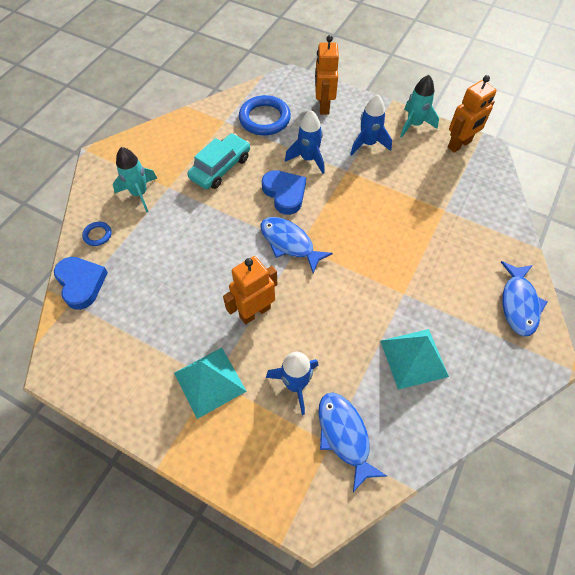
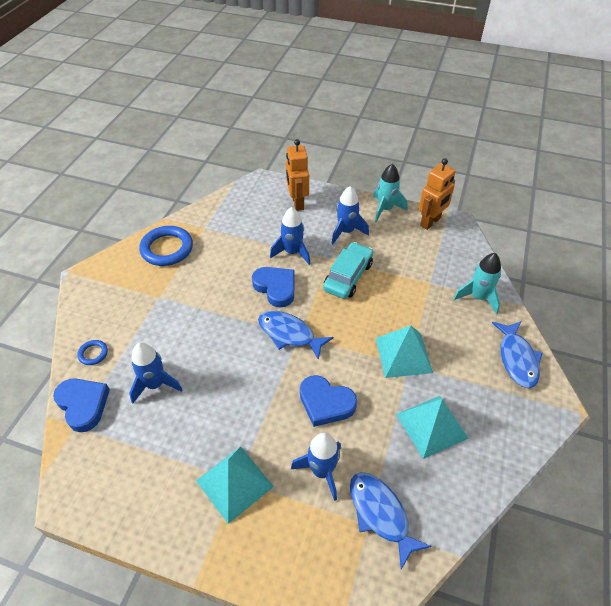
camera: 10 degrees left, 10 degrees down
(139, 194) = (130, 307): turquoise rocket -> turquoise rocket (478, 297)
(151, 274) = (155, 384): none -> blue rocket
(220, 168) = (208, 272): turquoise car -> turquoise car (348, 276)
(254, 312) = (267, 406): orange robot -> none
(264, 119) = (243, 221): blue ring -> blue ring (167, 249)
(312, 318) = (326, 403): none -> blue heart
(400, 282) = (403, 355): none -> turquoise pyramid

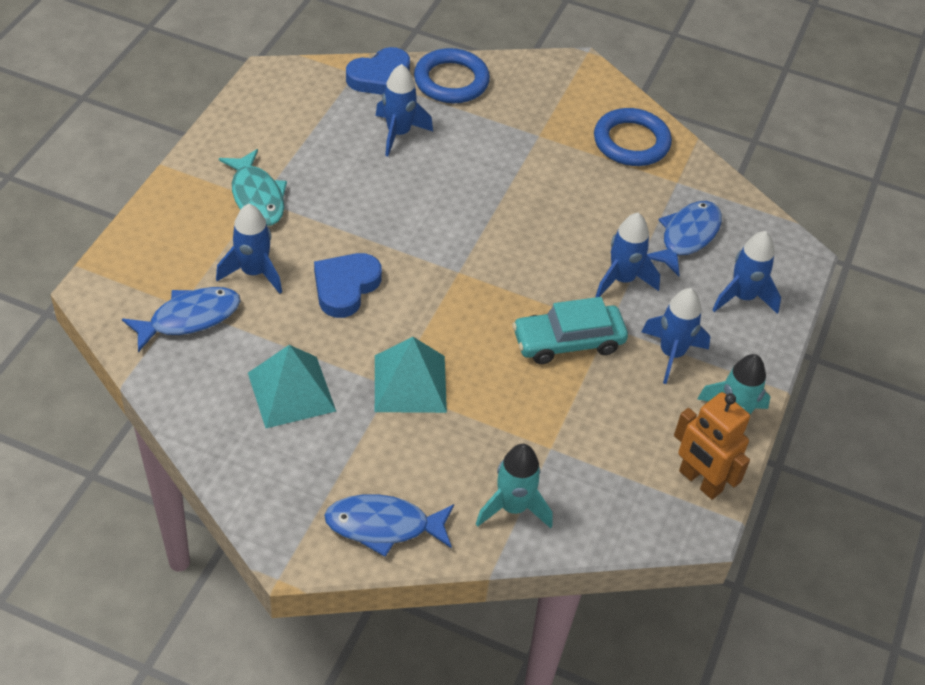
camera: 90 degrees right, 0 degrees up
(93, 354) = (451, 81): blue ring -> blue ring, size x2.09
(234, 483) = (257, 197): turquoise pyramid -> turquoise fish
(276, 288) = (549, 254): blue heart -> none
(289, 334) = (461, 262): blue fish -> blue fish (687, 237)
(297, 203) = (743, 297): orange robot -> blue rocket
(348, 276) = (568, 341): turquoise car -> turquoise car turned 135 degrees clockwise

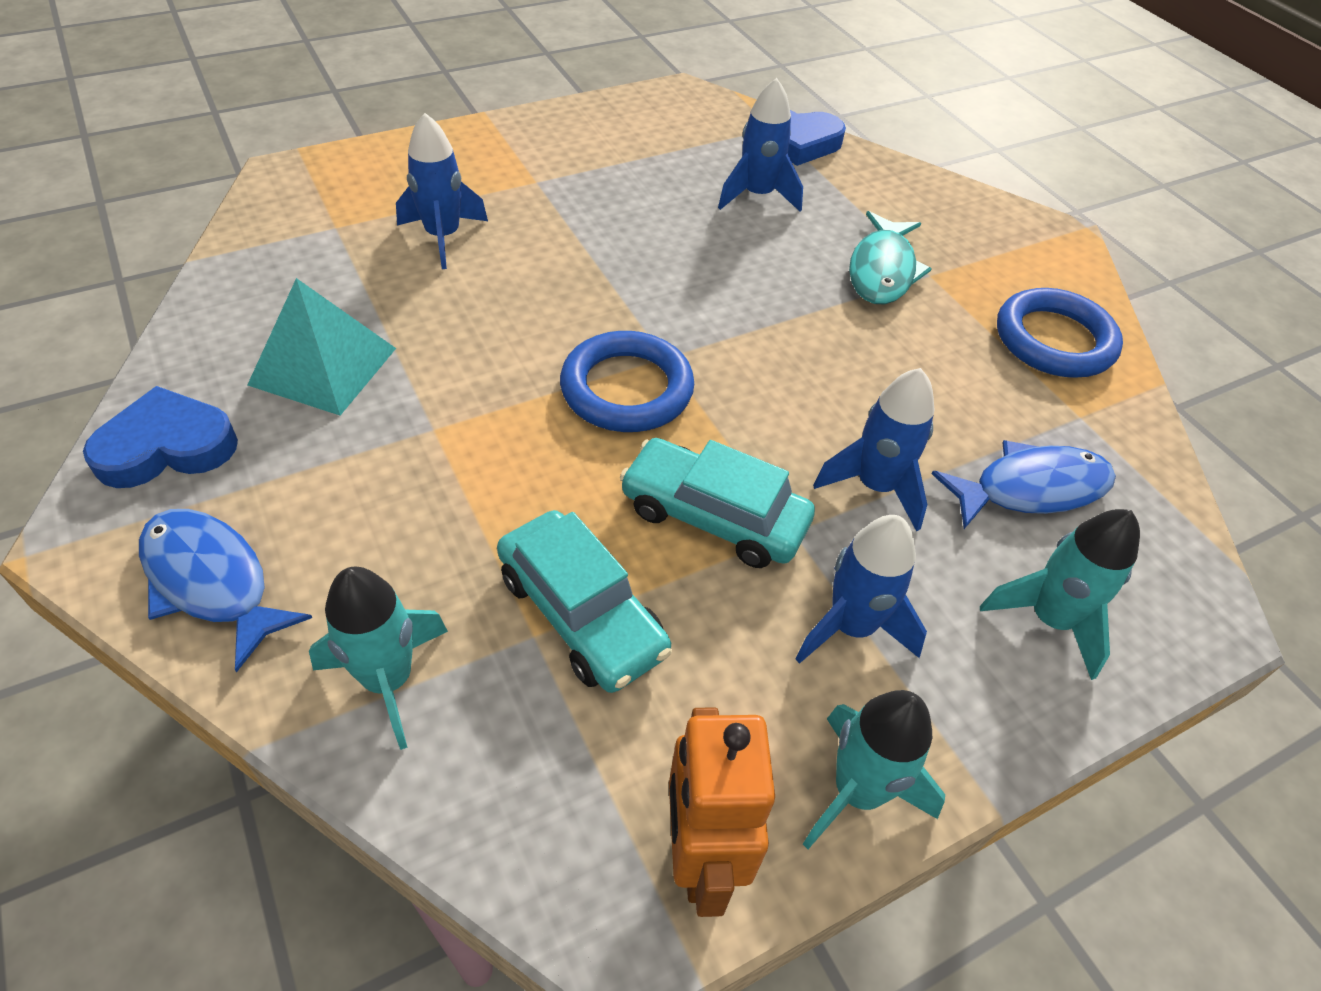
camera: 40 degrees right, 0 degrees up
(189, 318) = (326, 241): blue fish -> none
(257, 197) = (536, 177): turquoise fish -> turquoise fish (882, 271)
(345, 287) = (517, 301): blue heart -> blue heart (167, 447)
(410, 383) = (458, 439): turquoise pyramid -> none
(451, 81) = (876, 179): blue ring -> blue ring (626, 389)
(560, 425) = (581, 613): none -> turquoise car
(743, 297) = (1049, 619): blue rocket -> turquoise rocket

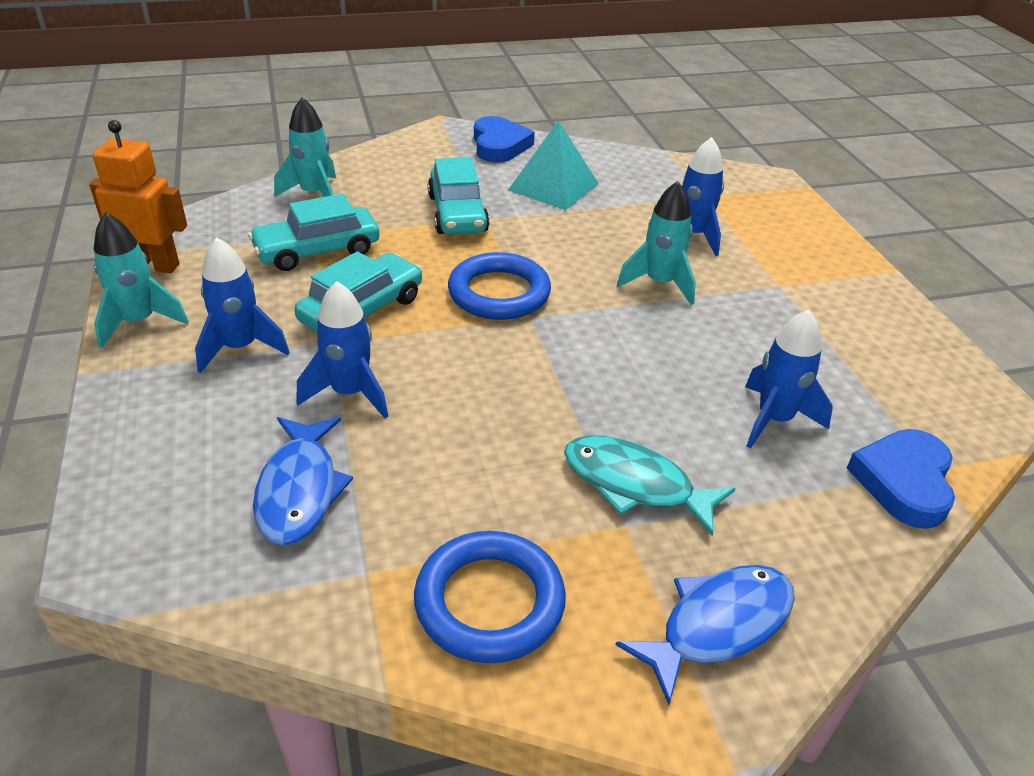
camera: 105 degrees right, 10 degrees down
(211, 582) = (401, 156): blue fish -> blue fish (718, 625)
(427, 462) = (457, 213): none -> turquoise car
(1049, 619) = (177, 449): turquoise rocket -> turquoise rocket (660, 283)

